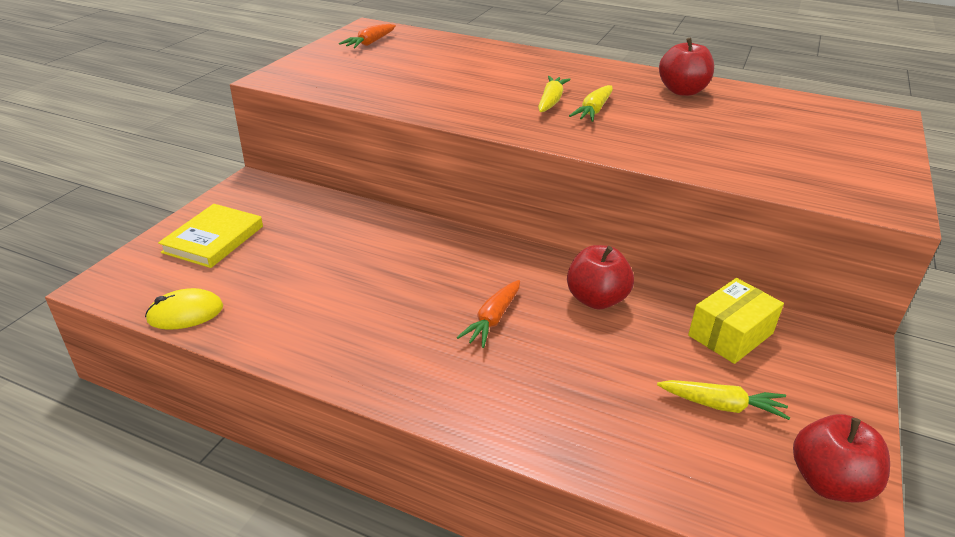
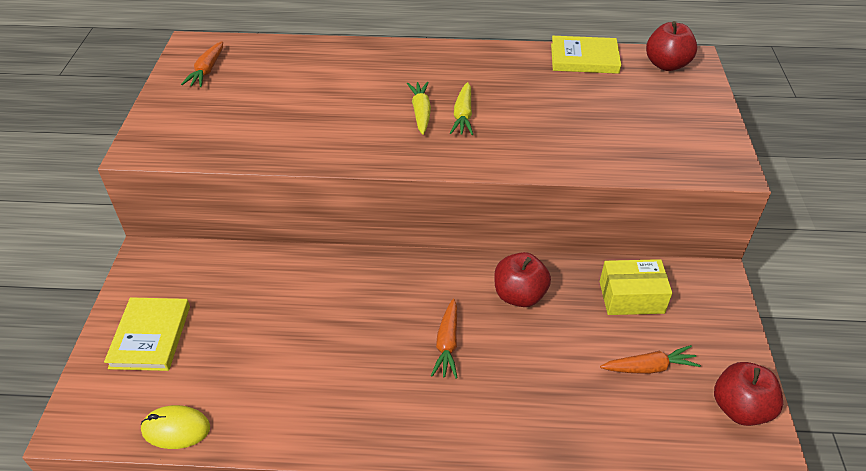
camera: 20 degrees left, 10 degrees up
(185, 313) = (176, 429): yellow mouse -> yellow mouse turned 45 degrees clockwise
(682, 91) = (525, 69): red apple -> red apple (666, 65)
(722, 405) = (649, 367): yellow carrot -> orange carrot
(730, 334) = (631, 297): yellow box -> yellow box turned 60 degrees clockwise
(754, 95) = (584, 58): none -> yellow book

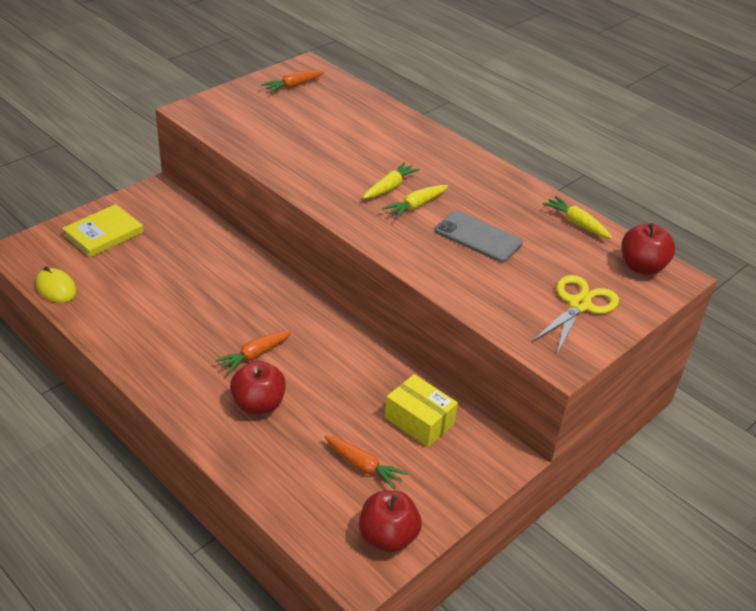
camera: 40 degrees right, 5 degrees down
(519, 295) = (342, 363): red apple -> red apple (258, 404)
(541, 111) = (478, 237): none -> grey phone
(584, 58) = (576, 223): yellow book -> yellow carrot
(677, 119) = (579, 305): none -> yellow scissors

